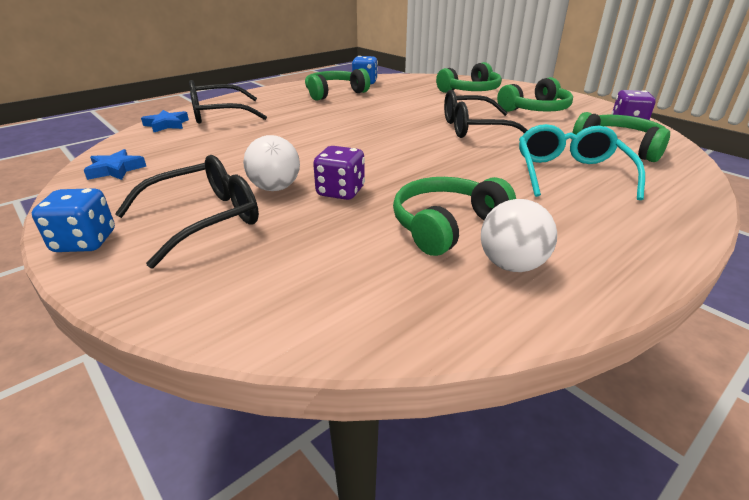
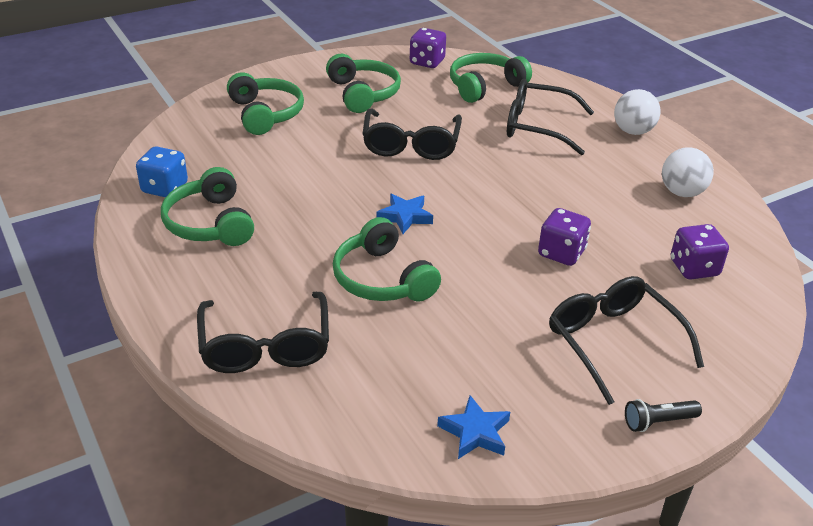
camera: 80 degrees left, 5 degrees up
(85, 242) = (658, 422): blue dice -> black flashlight
(167, 125) = (297, 402): blue star -> blue star (405, 216)
(275, 188) = (548, 294): white ball -> white ball (633, 131)
(337, 270) = (694, 268): none -> purple dice
(446, 225) = (627, 207): green headphones -> green headphones (382, 279)
(570, 173) = (538, 127): turquoise glasses -> black glasses

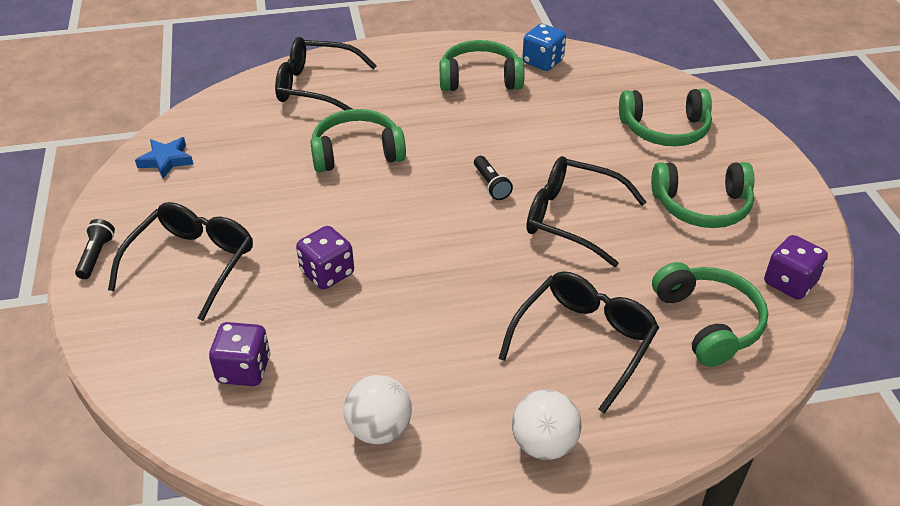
camera: 110 degrees right, 5 degrees up
(390, 188) = (491, 185): none -> black flashlight
(405, 216) = (439, 184): blue star -> none
(613, 342) = (192, 263): black glasses -> black glasses turned 60 degrees counterclockwise

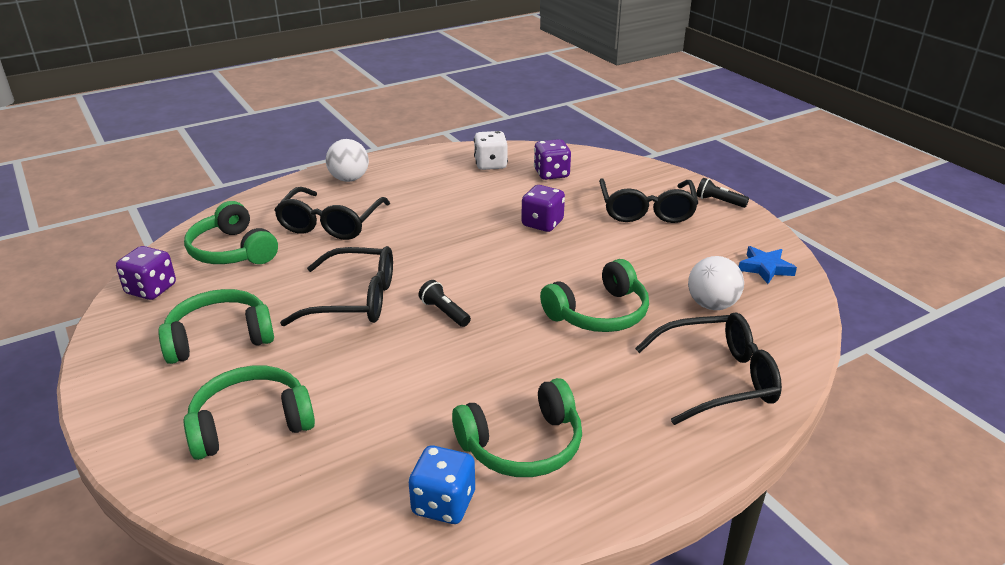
camera: 160 degrees right, 10 degrees down
(96, 256) = (719, 201): black flashlight -> black flashlight turned 135 degrees clockwise
(314, 421) = (490, 165): none -> white dice
(379, 429) = (450, 168): white ball -> white ball (712, 305)

